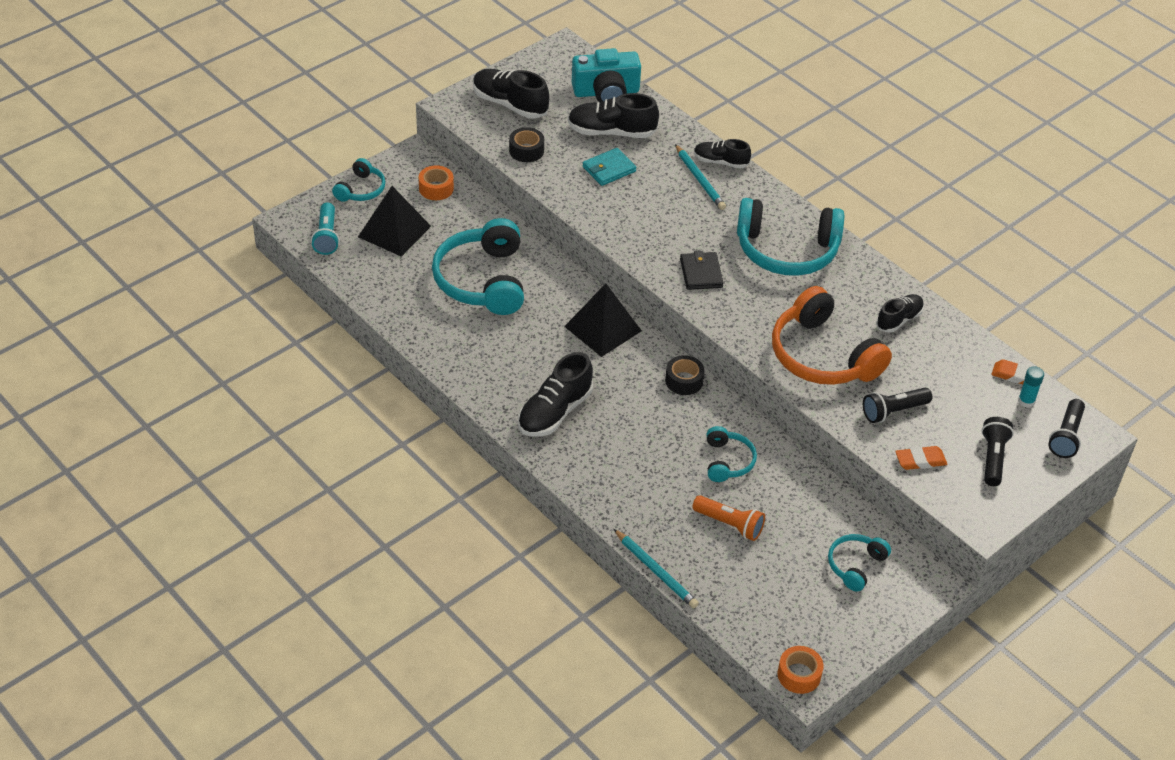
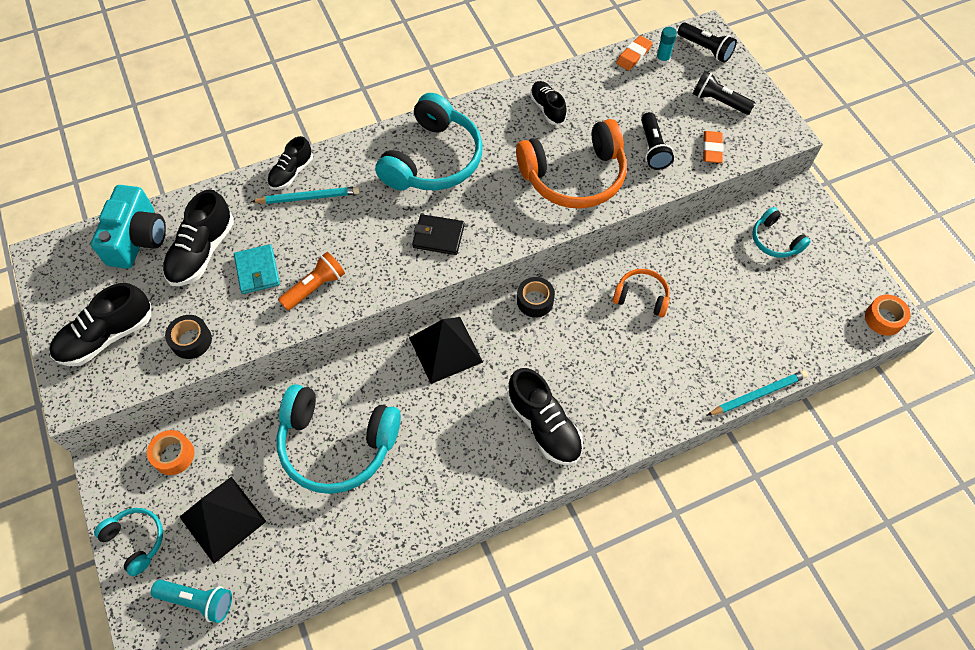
camera: 70 degrees left, 15 degrees up
(727, 461) = (641, 297): turquoise headphones -> orange headphones
(729, 524) = (714, 318): orange flashlight -> orange flashlight (315, 287)

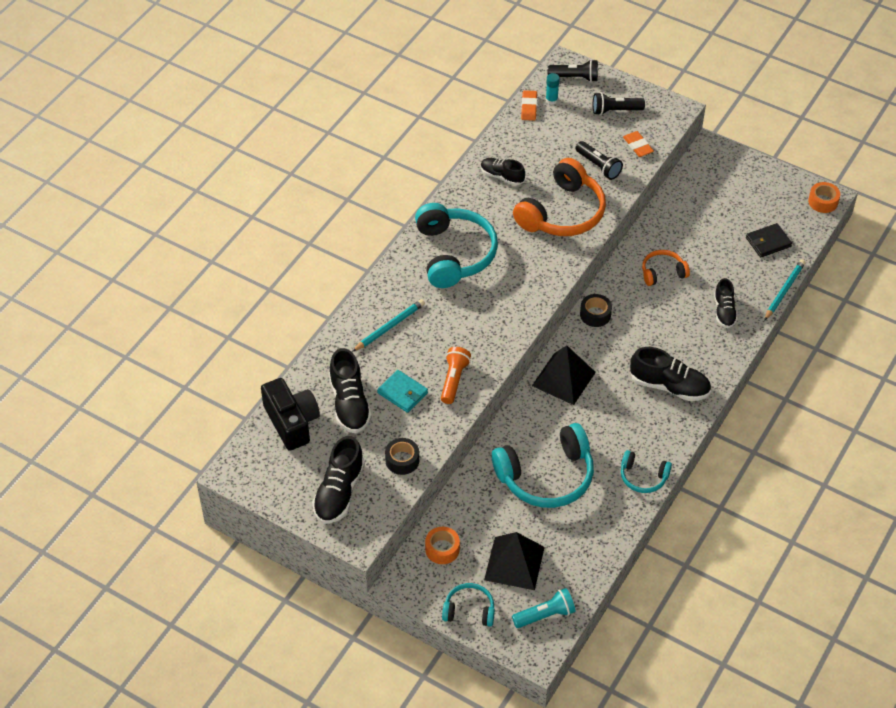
camera: 35 degrees left, 10 degrees down
(138, 238) = (292, 422): turquoise camera -> black camera
(291, 173) = (360, 317): black shoe -> black shoe (724, 311)
(438, 236) = (507, 301): black wallet -> black wallet (768, 242)
(775, 240) = (718, 188): turquoise headphones -> turquoise headphones (643, 477)

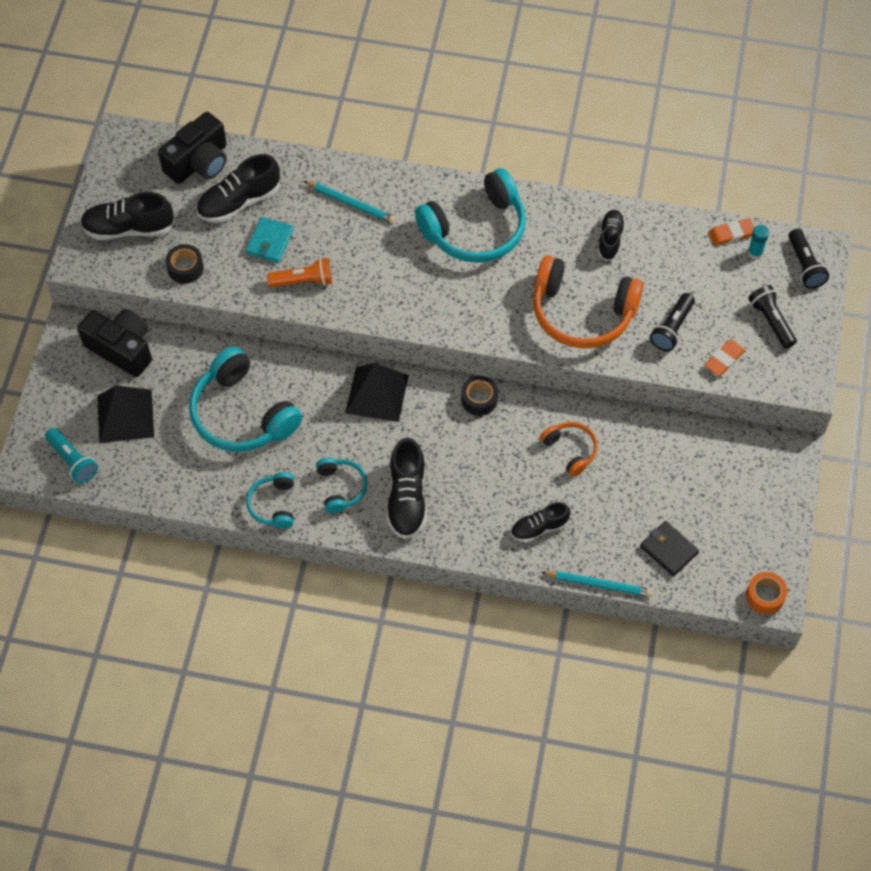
camera: 70 degrees right, 10 degrees up
(442, 549) = (121, 348): orange tape -> black camera
(469, 610) = (58, 393): turquoise headphones -> turquoise headphones (341, 488)

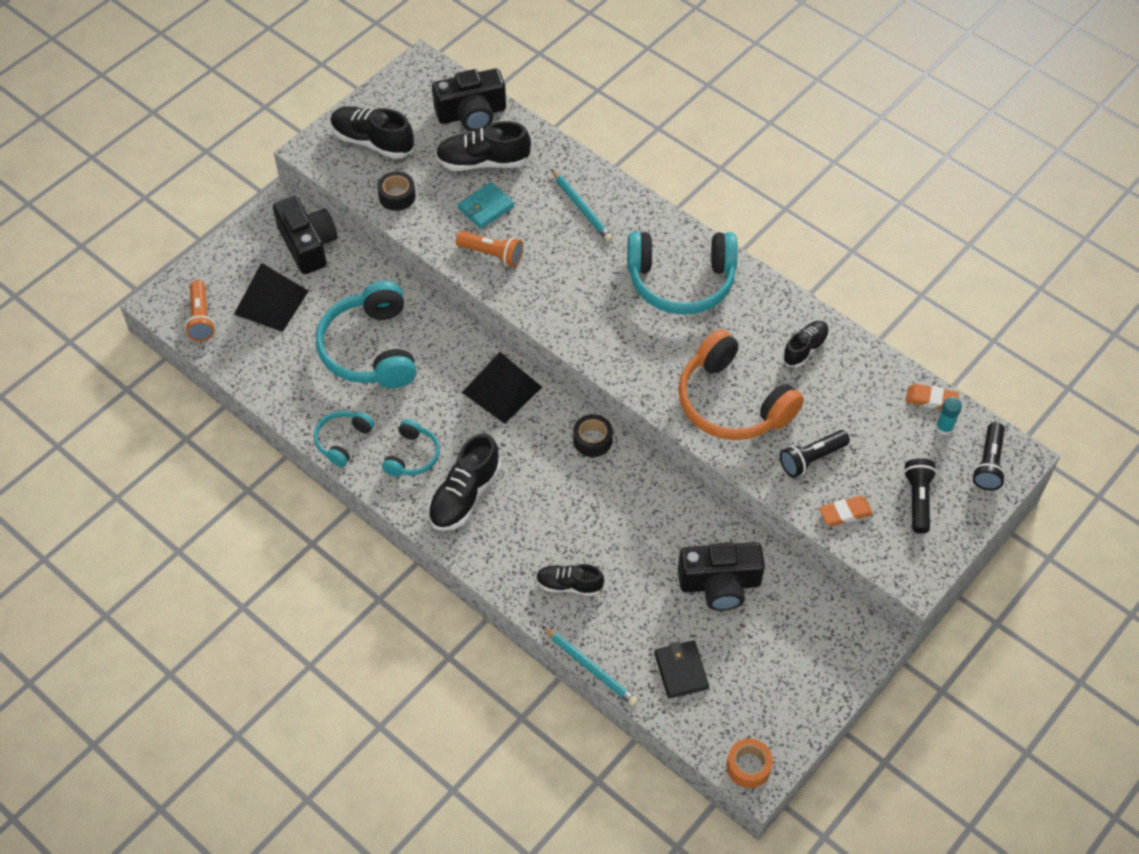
camera: 30 degrees right, 5 degrees down
(72, 461) = (201, 318): turquoise flashlight -> orange flashlight
(570, 450) = (648, 529): orange headphones -> none
(654, 466) = (720, 584): none -> black camera

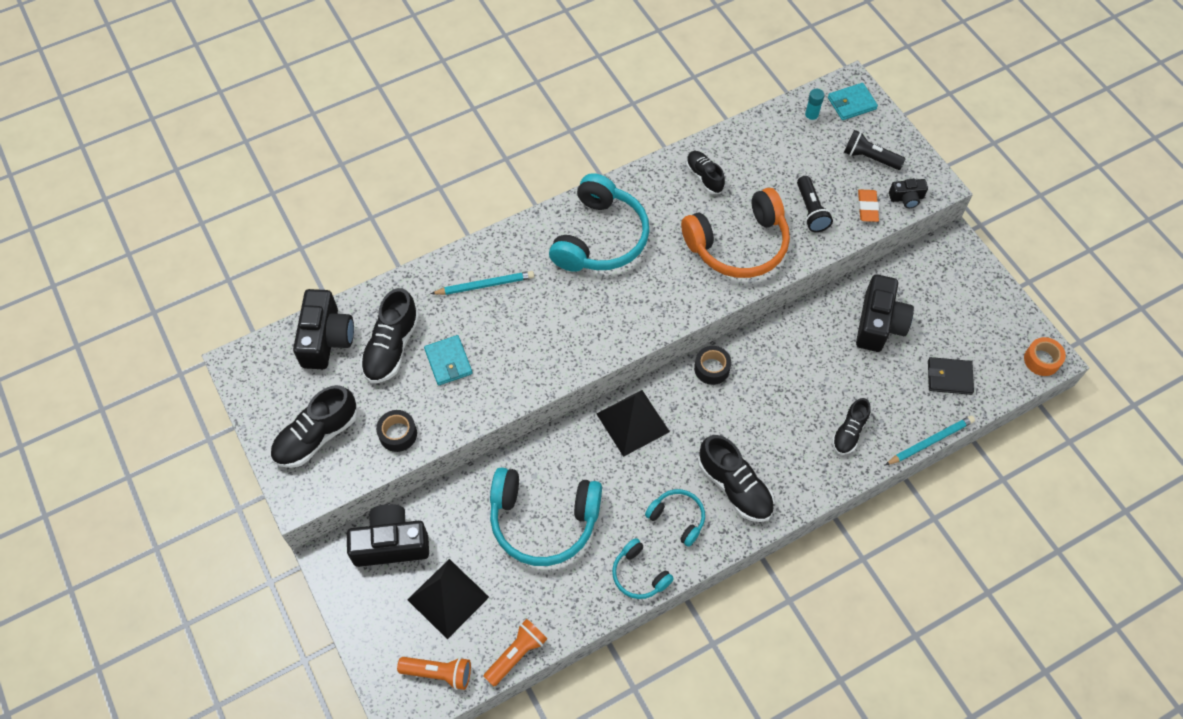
camera: 70 degrees left, 5 degrees up
(492, 254) = (506, 373): orange flashlight -> orange flashlight (516, 654)
(879, 550) = (906, 198): none -> black camera
(931, 399) = (782, 115): orange eraser -> none
(988, 464) = (851, 103): black flashlight -> turquoise wallet

